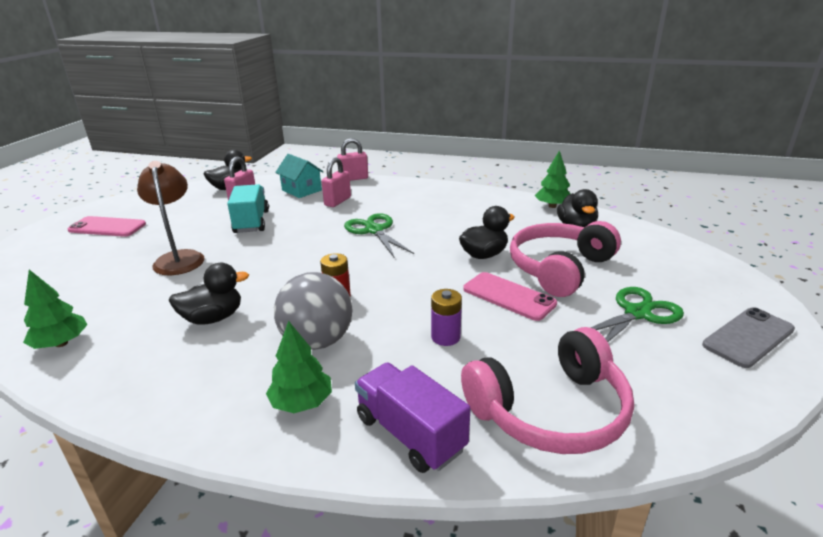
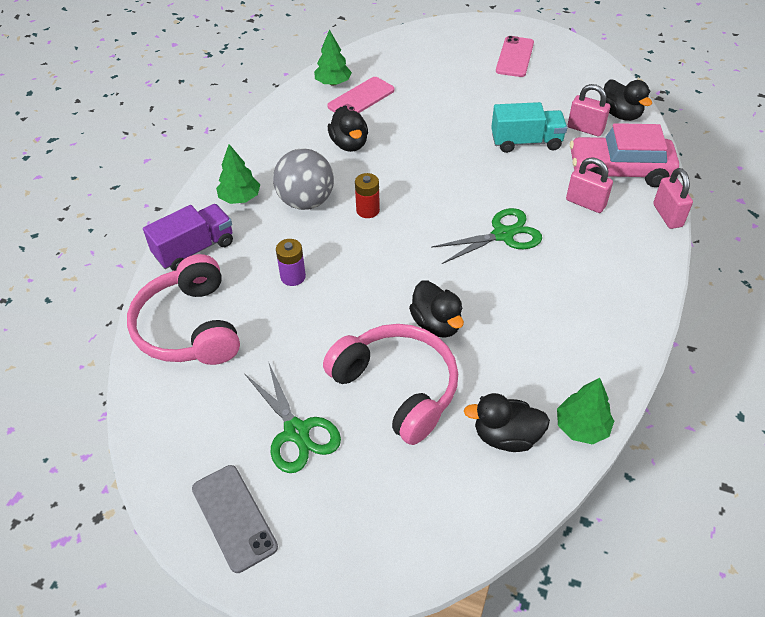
camera: 95 degrees right, 20 degrees up
(179, 258) = (450, 110): brown lamp -> none
(301, 190) = (619, 171): turquoise house -> pink car
(508, 296) = (347, 330): pink phone -> pink phone (361, 98)

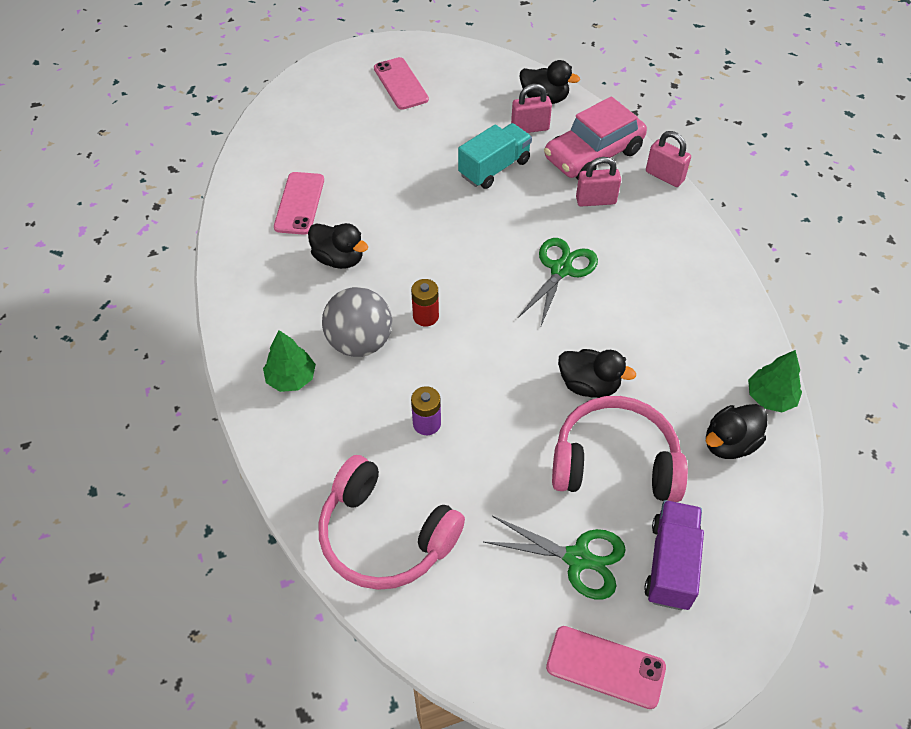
camera: 40 degrees left, 5 degrees up
(194, 249) = (304, 458): purple truck -> purple truck (670, 564)
(234, 517) = (605, 667): grey phone -> pink phone
(333, 83) = (253, 201): green tree -> none

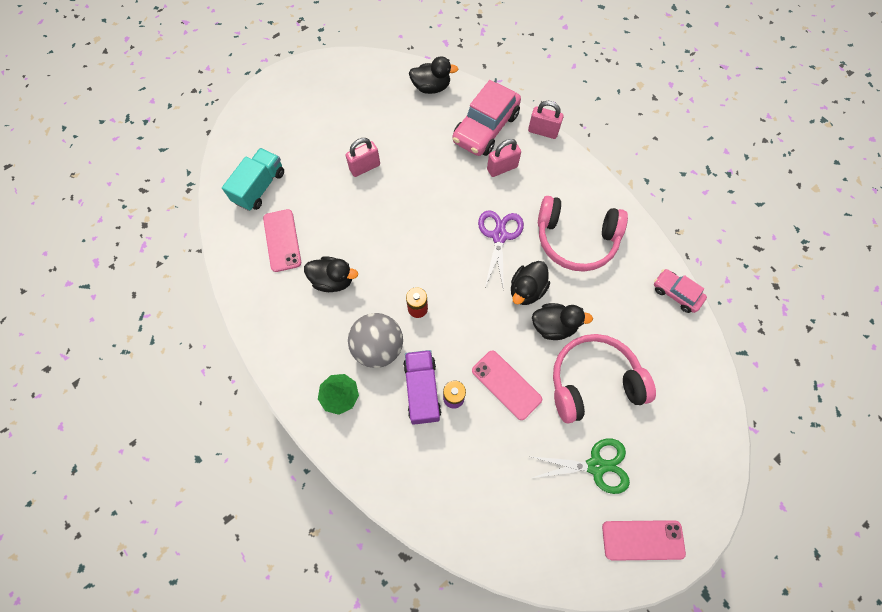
camera: 20 degrees left, 15 degrees up
(385, 535) = (460, 498): pink headphones -> pink headphones (575, 239)
(400, 84) = (316, 105): pink phone -> pink phone (506, 385)
(494, 168) = (418, 162): turquoise truck -> turquoise truck (260, 187)
(530, 128) = (430, 118): pink padlock -> pink padlock (365, 167)
(561, 269) = (499, 236): green scissors -> purple scissors
(670, 564) = (656, 446): purple truck -> purple truck (422, 390)
(729, 443) = (662, 339): black duck -> black duck (526, 290)
(770, 397) = (676, 293): green tree -> pink car

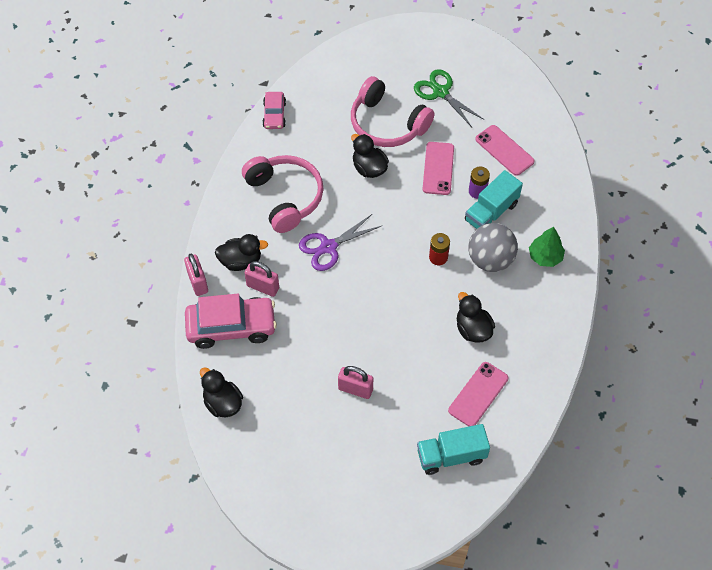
camera: 130 degrees left, 10 degrees down
(422, 390) = (491, 212): purple truck -> turquoise truck
(526, 290) = (357, 201): black duck -> black duck (241, 261)
(643, 540) = (459, 48): pink phone -> pink phone (504, 150)

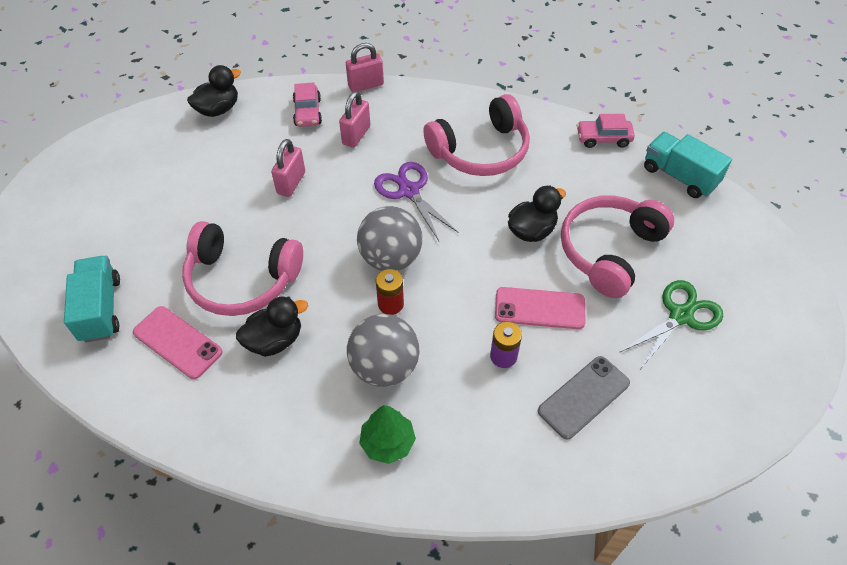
camera: 90 degrees right, 5 degrees down
(231, 327) = (308, 112): pink car -> pink car, size x0.55
(241, 261) = (391, 116): black duck -> none
(355, 389) = (211, 216): pink padlock -> pink padlock (291, 183)
(396, 258) = (390, 258): none -> grey ball
(419, 358) = (242, 279): none -> pink headphones
(491, 212) = (467, 372): turquoise truck -> turquoise truck (679, 176)
(504, 150) = (583, 397): pink phone -> grey phone

